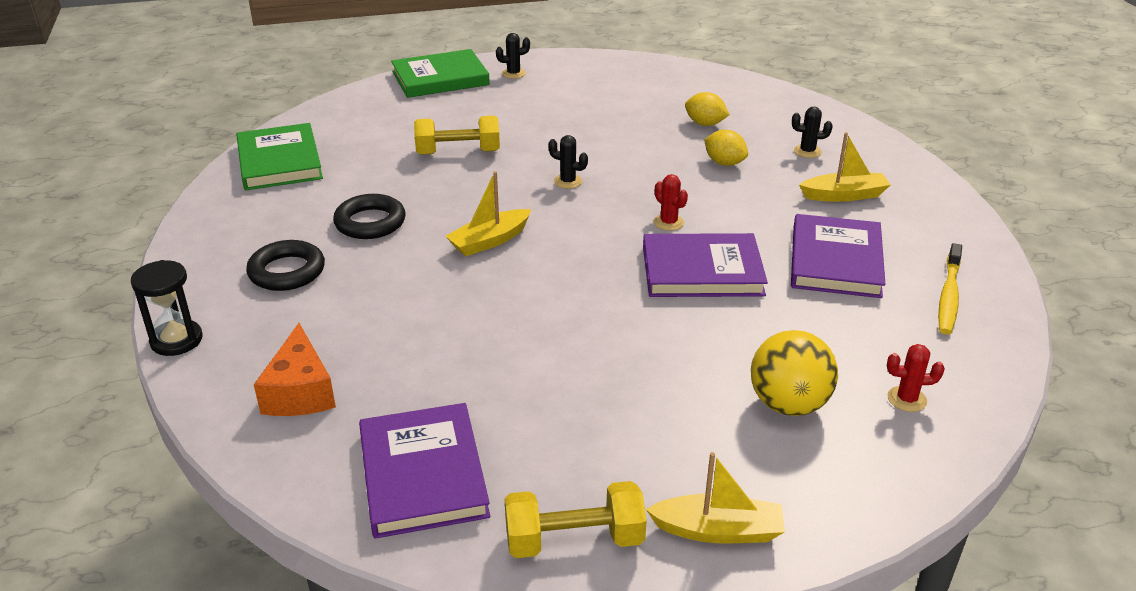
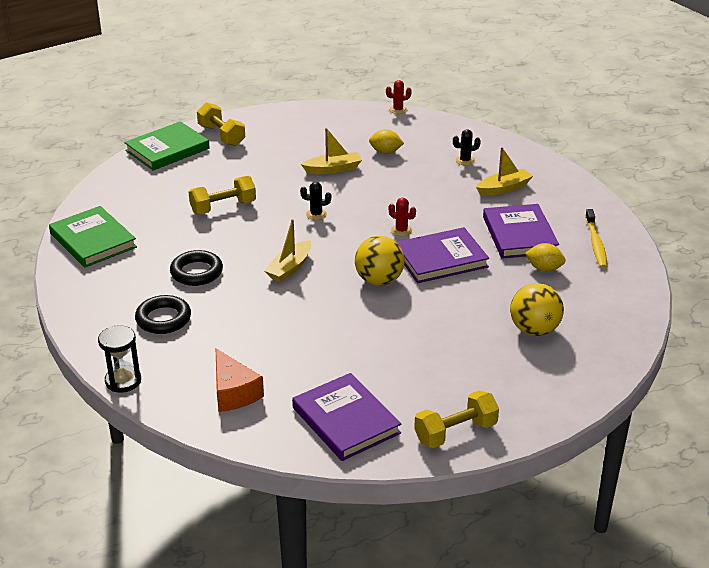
camera: 20 degrees left, 0 degrees up
(513, 74) = (221, 136): black cactus -> yellow dumbbell
(598, 282) = (379, 280): none -> yellow ball
(718, 530) = (530, 407): yellow boat -> yellow boat (333, 169)
(724, 163) = (414, 180): yellow lemon -> yellow lemon (544, 269)
(907, 399) = (598, 311): red cactus -> red cactus (398, 110)

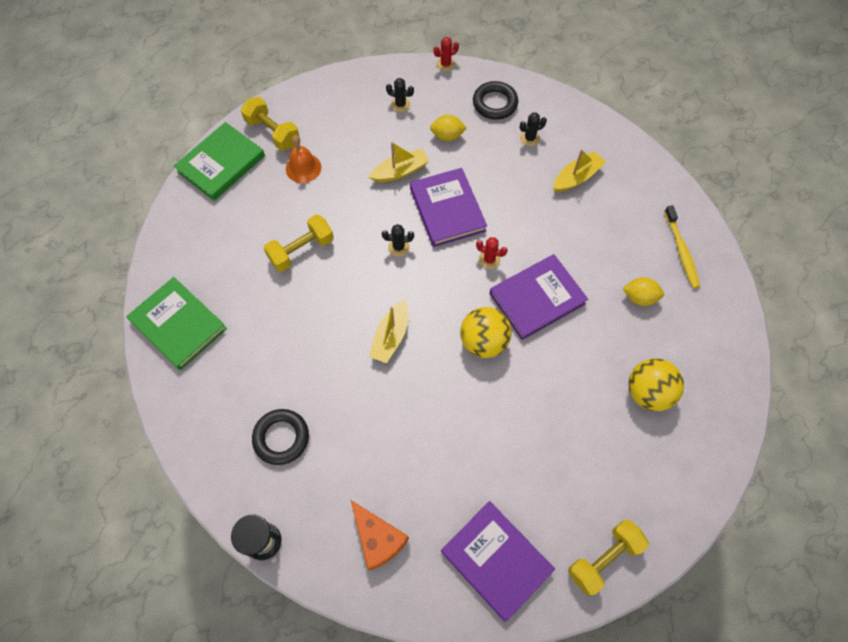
camera: 10 degrees left, 30 degrees up
(196, 272) = (298, 359): black ring -> black ring (495, 103)
(242, 159) = (303, 168): none -> orange bell
(347, 130) = (400, 104): none -> black cactus
(519, 235) = (605, 249): purple book -> purple book (447, 209)

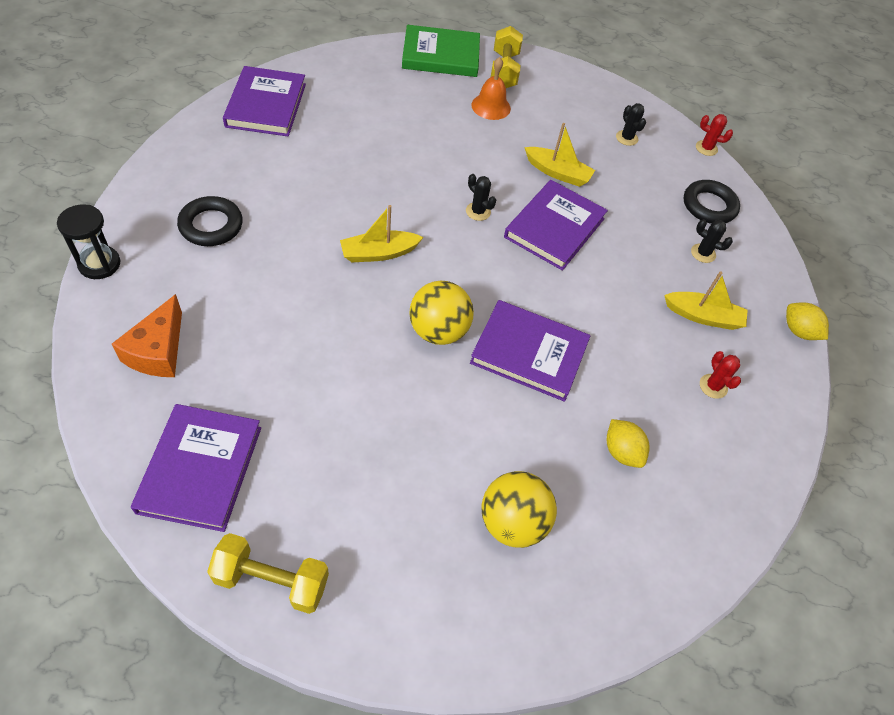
camera: 45 degrees right, 10 degrees down
(178, 325) = (266, 105): green book -> purple book
(301, 250) = (408, 146): yellow dumbbell -> none
(447, 136) = (632, 188): yellow lemon -> yellow lemon (798, 331)
(489, 259) = (533, 289): red cactus -> red cactus (713, 386)
(681, 251) = (721, 466): yellow toothbrush -> none

